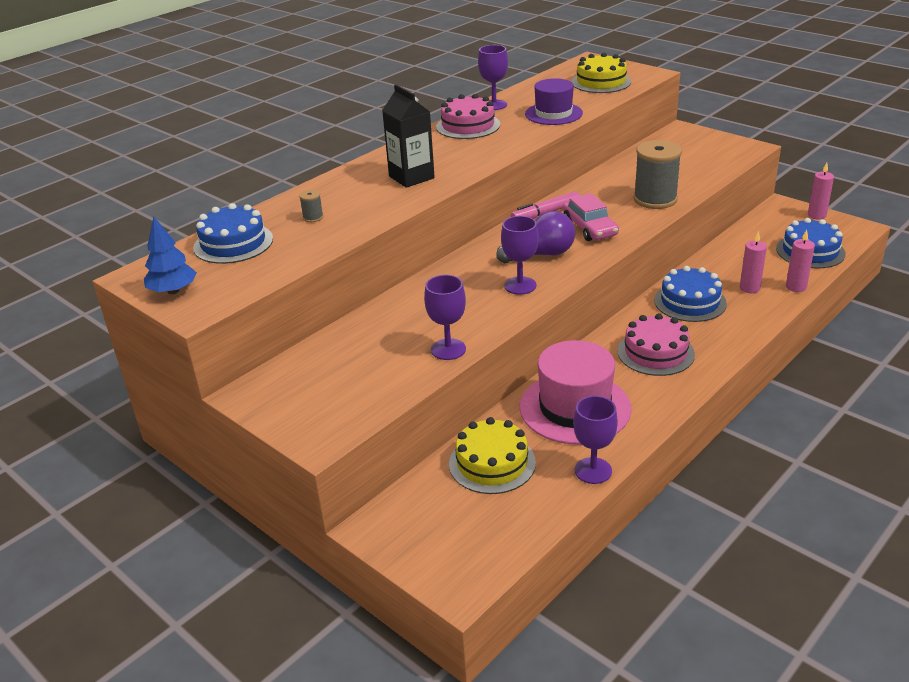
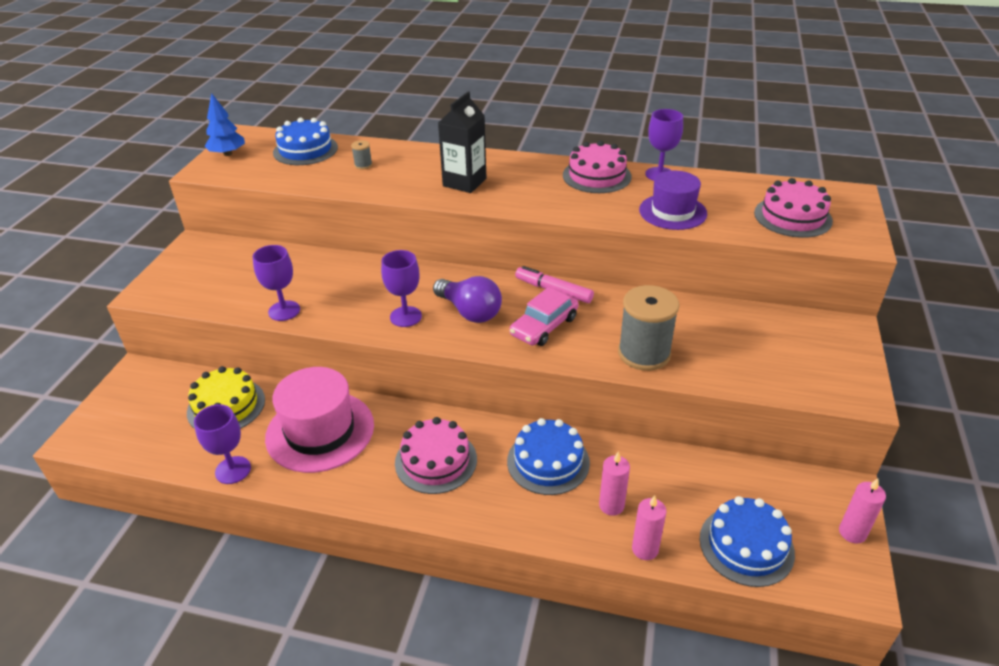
camera: 60 degrees right, 5 degrees up
(601, 82) = (792, 217): yellow cake -> pink cake

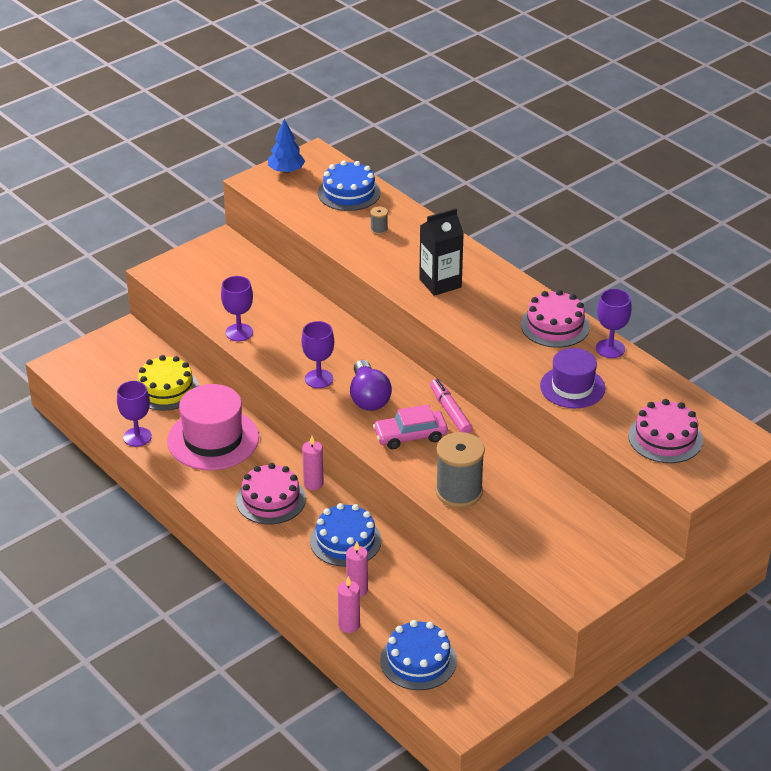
camera: 35 degrees right, 0 degrees up
(852, 533) = (501, 695): pink candle -> pink candle (313, 483)

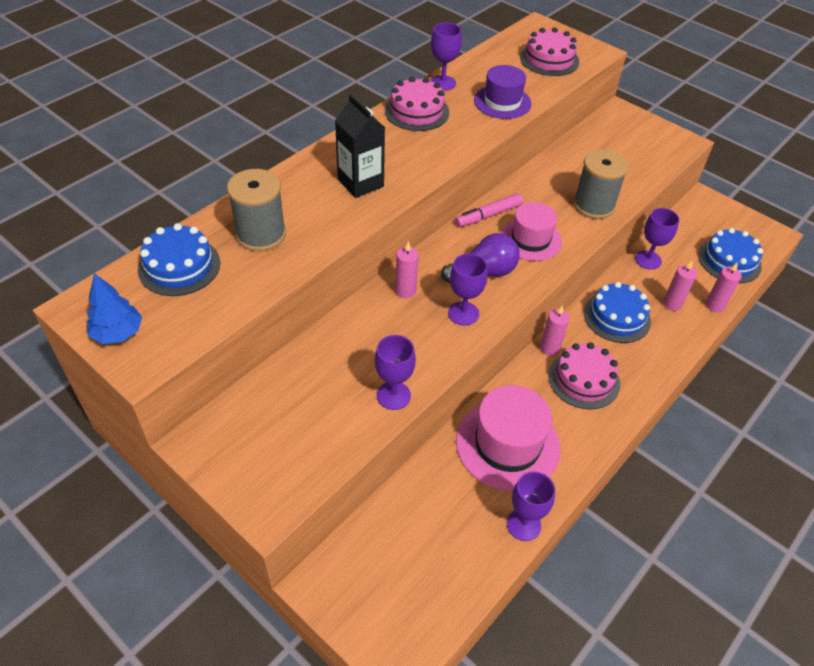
camera: 100 degrees left, 10 degrees up
(166, 389) = (429, 509): yellow cake -> none
(353, 348) = (405, 291): none -> pink candle
(379, 229) = (261, 234): grey spool -> grey spool, size x2.37
(410, 435) = (531, 239): pink car -> pink hat
(427, 587) = (648, 260): none -> purple goblet

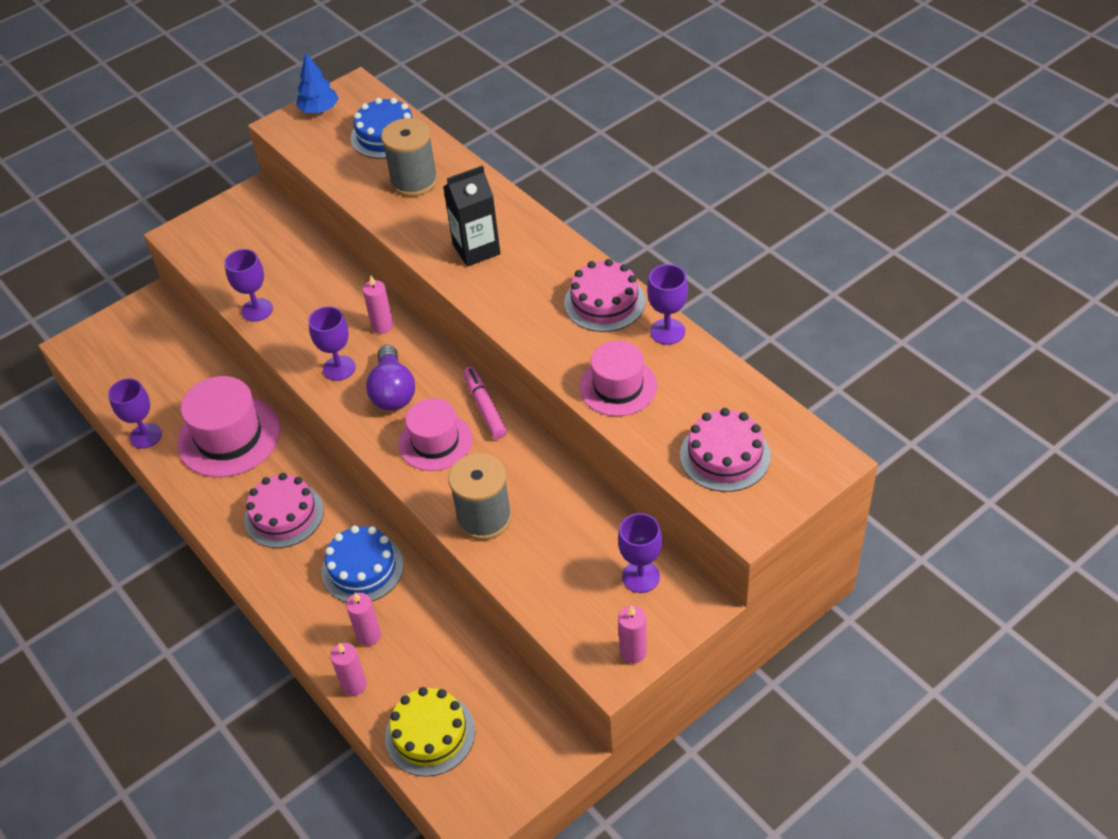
camera: 105 degrees right, 0 degrees up
(502, 102) = (618, 386): purple hat -> pink hat
(549, 348) = (334, 492): pink candle -> pink candle (633, 652)
(648, 260) = (451, 630): purple goblet -> purple goblet (641, 577)
(729, 261) = (430, 734): blue cake -> yellow cake

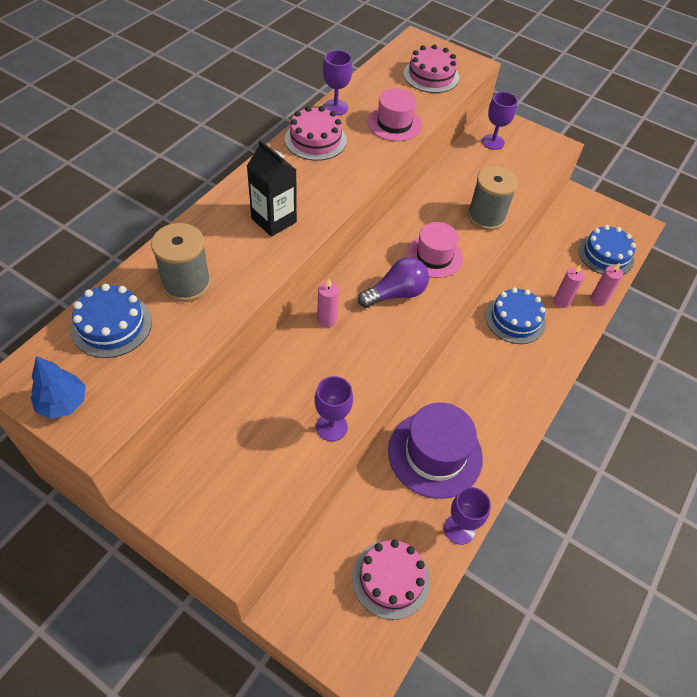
camera: 115 degrees left, 5 degrees up
(229, 436) = (435, 454): pink hat -> purple hat
(284, 515) = (494, 383): pink cake -> pink cake (391, 578)
(339, 368) = (383, 337): purple goblet -> none
(430, 734) = (605, 255): yellow cake -> blue cake
(484, 407) = (392, 235): pink marker -> none
(633, 652) = (542, 139): pink candle -> none

